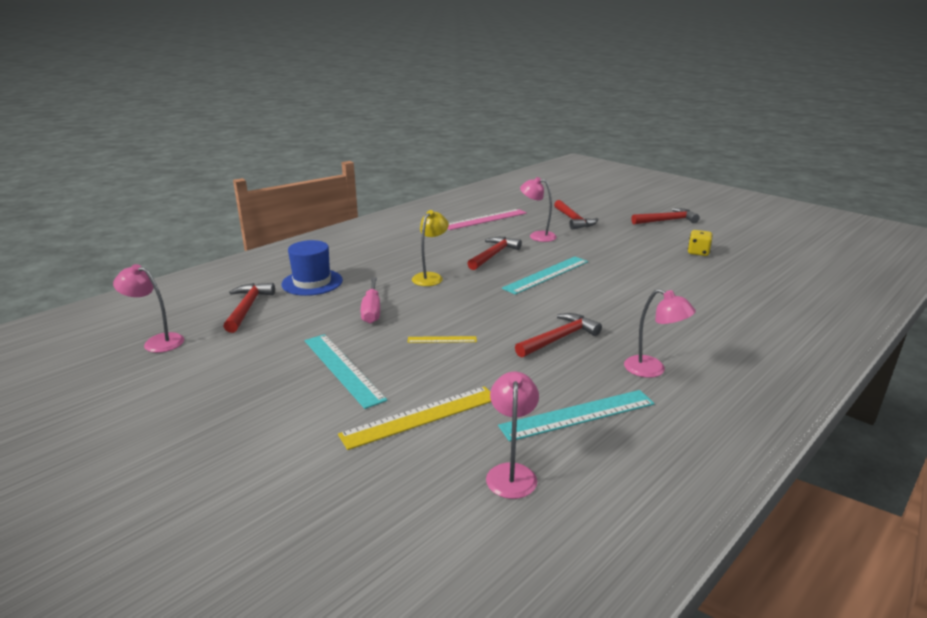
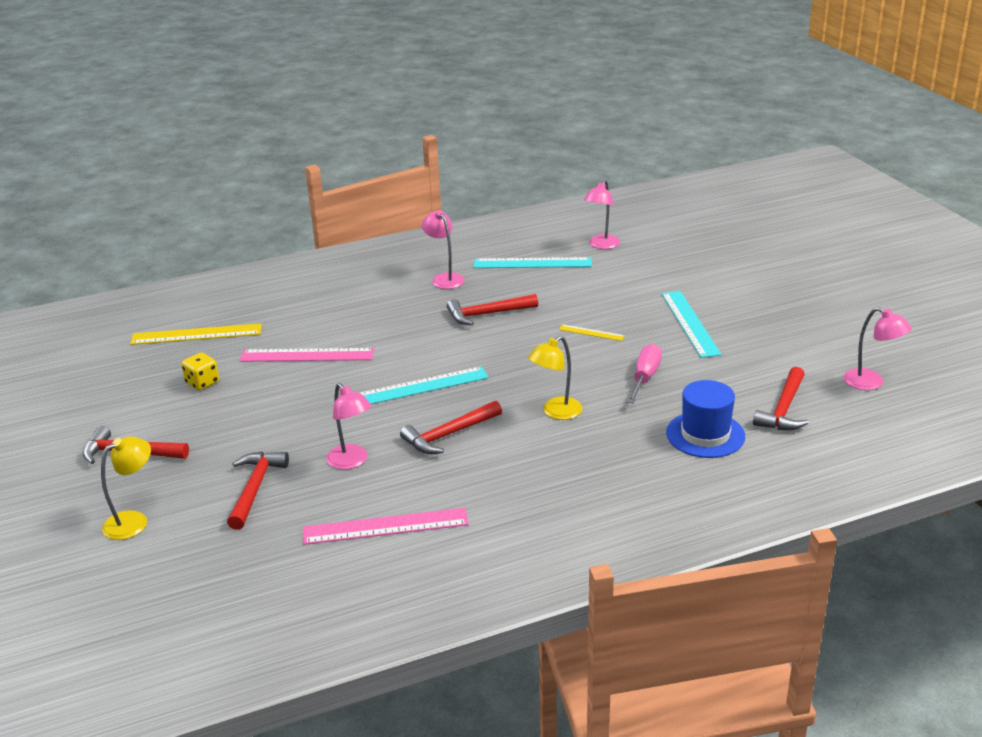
camera: 155 degrees left, 5 degrees up
(420, 417) = (641, 280): yellow ruler -> yellow ruler (196, 334)
(612, 204) = (134, 521): none -> yellow lamp
(660, 279) = (307, 355): none -> pink ruler

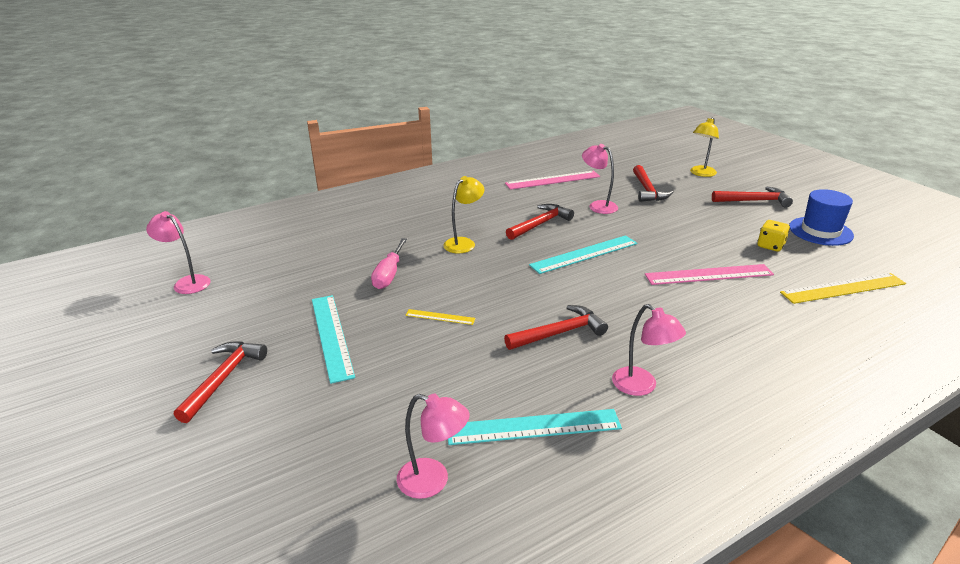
camera: 170 degrees right, 0 degrees up
(601, 245) = (433, 481): pink lamp -> pink lamp turned 90 degrees clockwise
(705, 435) = (349, 235): blue hat -> blue hat (820, 231)
(783, 409) = (279, 256): red hammer -> red hammer (223, 378)

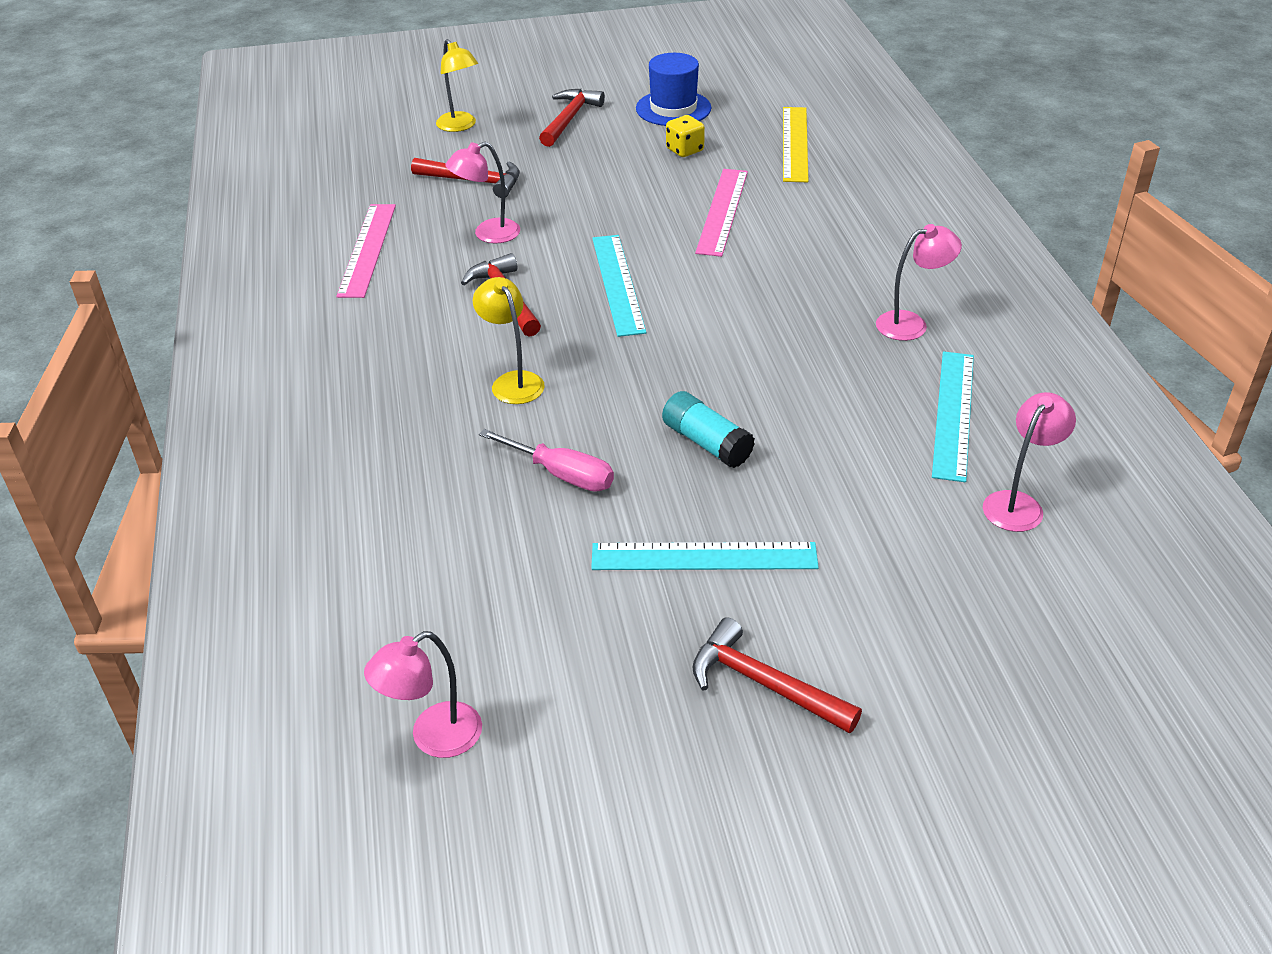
camera: 70 degrees left, 10 degrees up
(440, 317) = (706, 443): yellow ruler -> turquoise glue stick
(559, 333) = (790, 352): red hammer -> none

